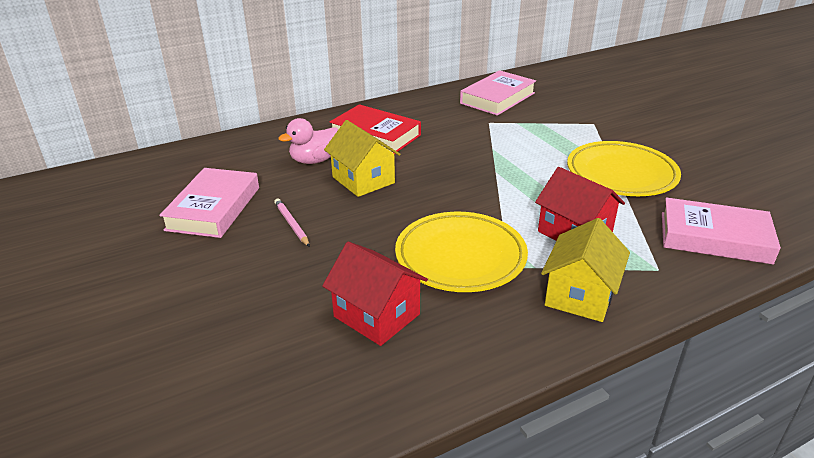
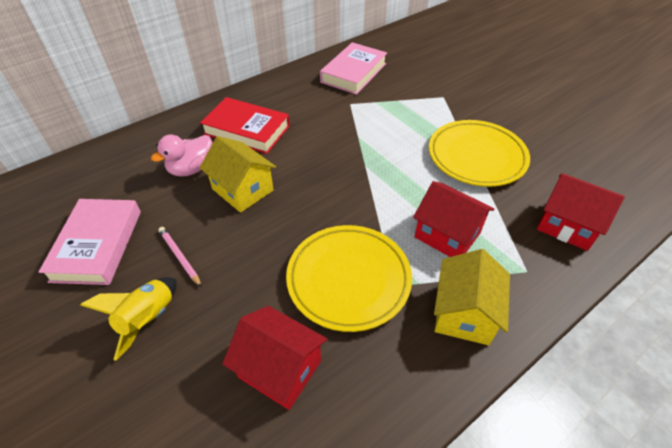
camera: 10 degrees left, 15 degrees up
(254, 266) = (148, 319): none -> yellow rocket
(714, 237) = (567, 225): pink book -> red house

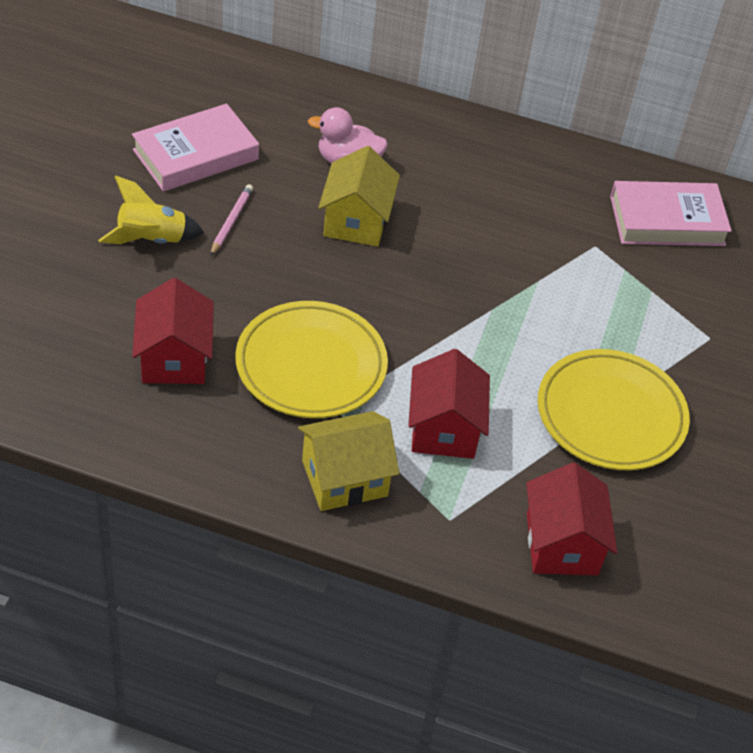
camera: 50 degrees right, 0 degrees up
(246, 130) = (451, 174): red book -> none

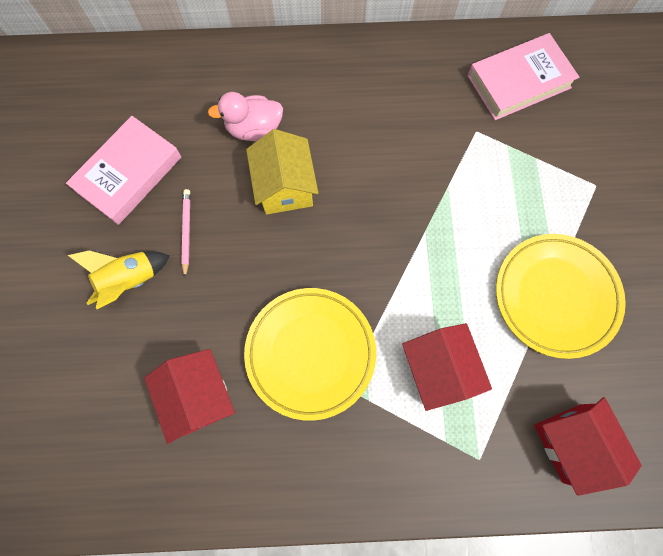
camera: 15 degrees left, 25 degrees up
(344, 478) = (383, 457): yellow house -> none

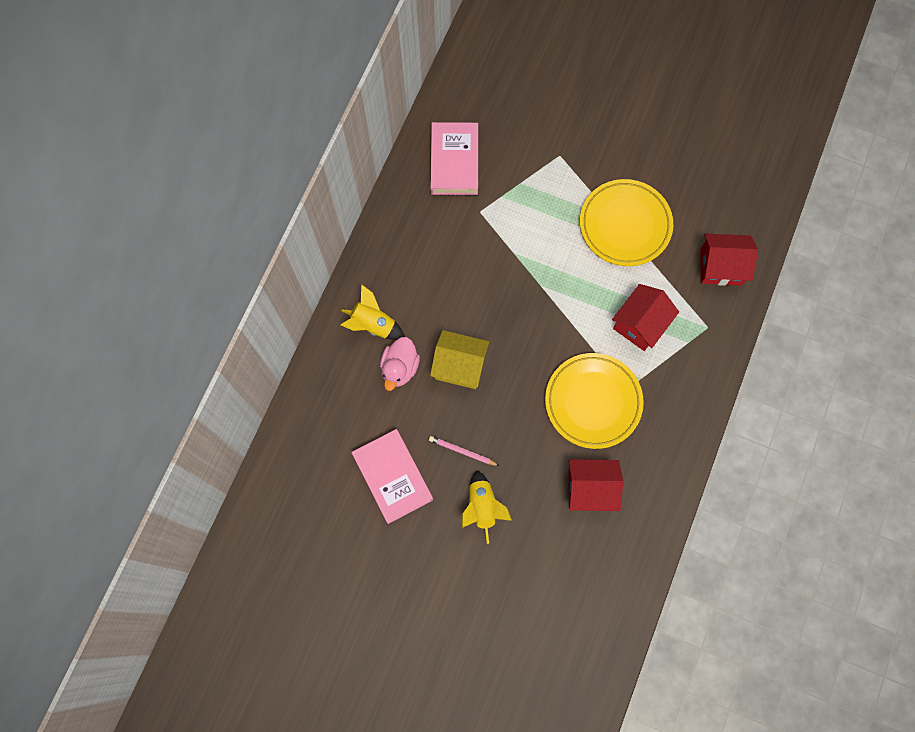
camera: 65 degrees left, 0 degrees up
(290, 84) = (373, 324): none -> yellow rocket
(438, 369) = (640, 324): red house -> red house turned 60 degrees counterclockwise

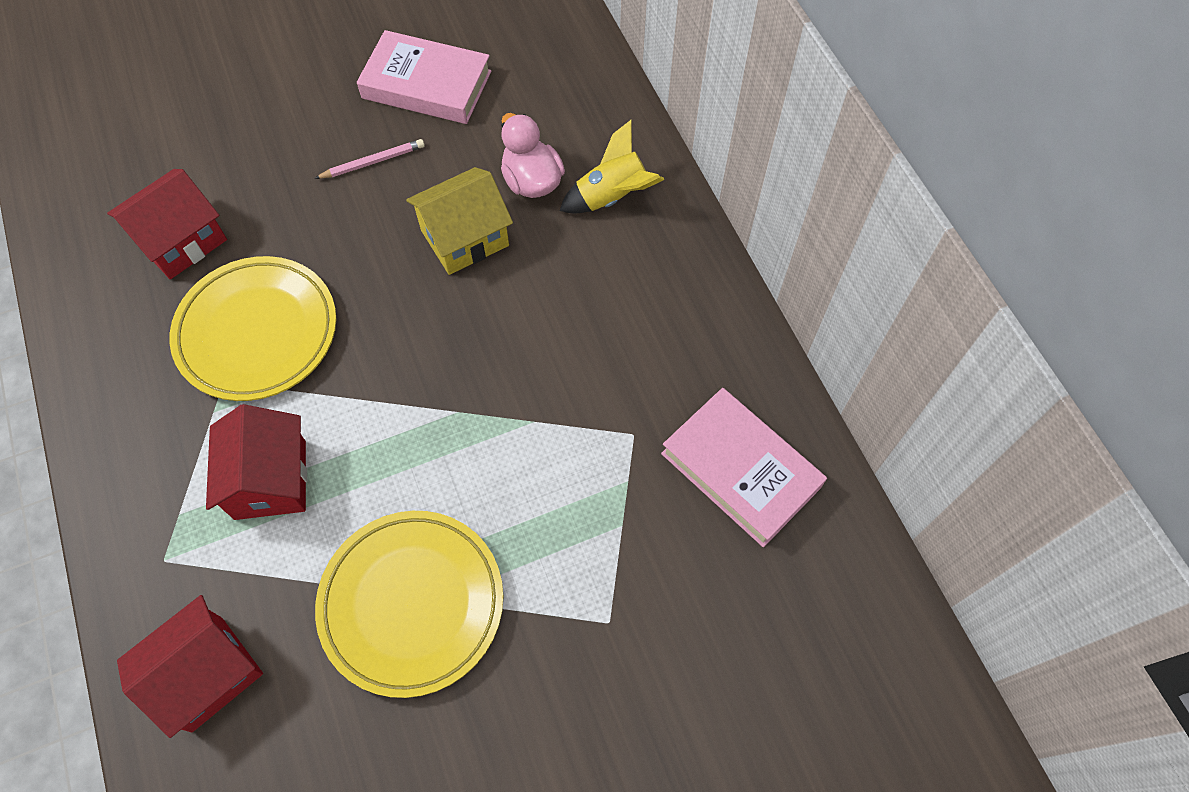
camera: 135 degrees right, 10 degrees down
(482, 507) = (299, 132): yellow rocket -> none

